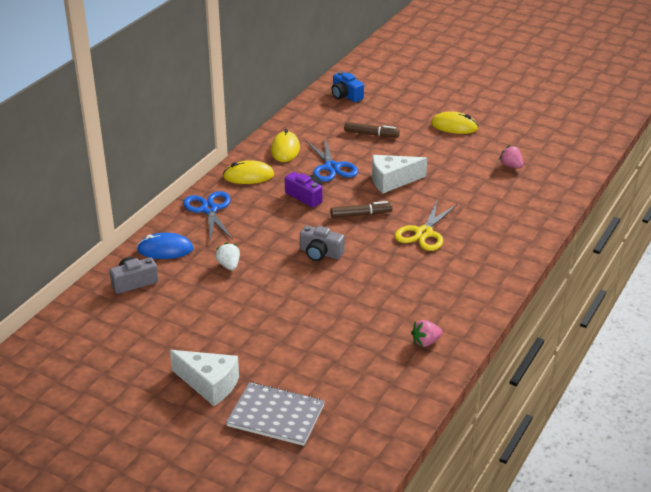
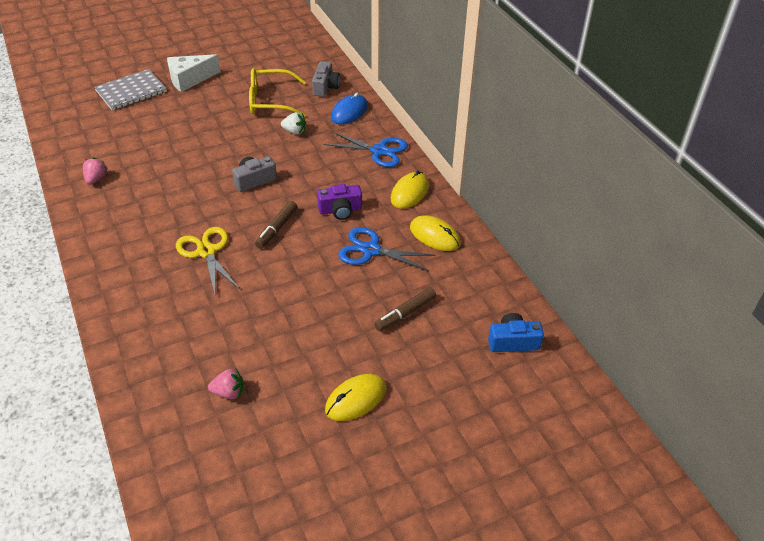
camera: 125 degrees right, 10 degrees up
(194, 305) = (270, 101): none -> yellow glasses
(392, 181) = (304, 278): white cheese -> none

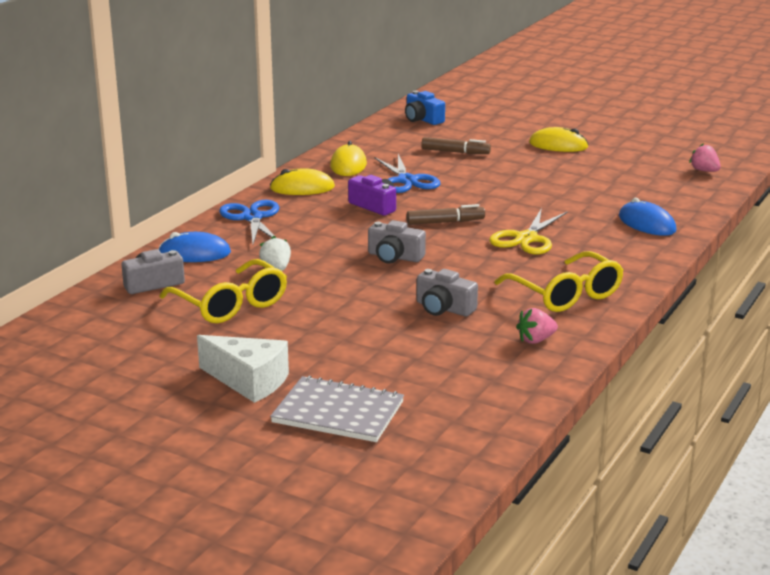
camera: 125 degrees left, 20 degrees down
(120, 221) = (566, 294): none -> yellow glasses
(149, 333) = (647, 223): none -> blue mouse
(171, 166) = (444, 308): none -> grey camera
(229, 392) = (632, 179): pink strawberry -> pink strawberry (704, 171)

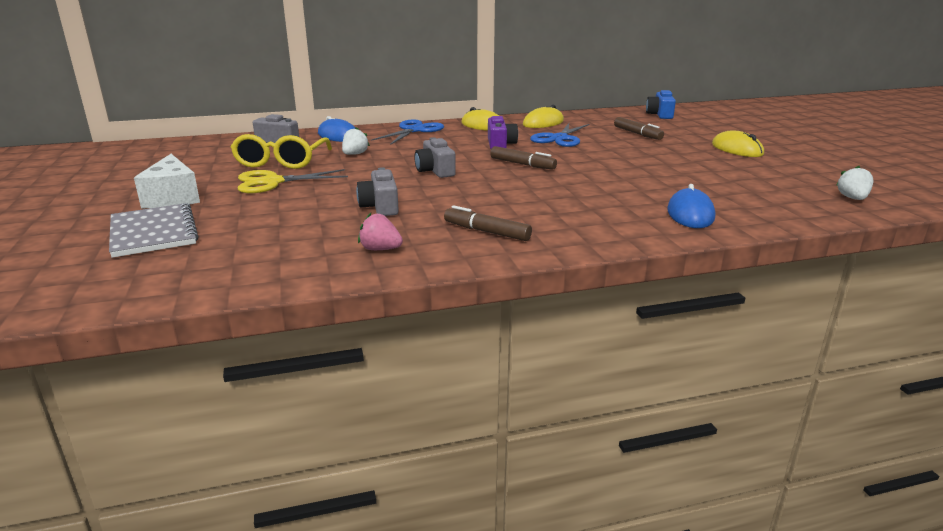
camera: 45 degrees right, 0 degrees up
(526, 239) = (555, 190): yellow scissors -> yellow scissors (273, 182)
(566, 294) = (487, 232): yellow glasses -> brown marker
(704, 171) = (852, 198): pink strawberry -> white strawberry

